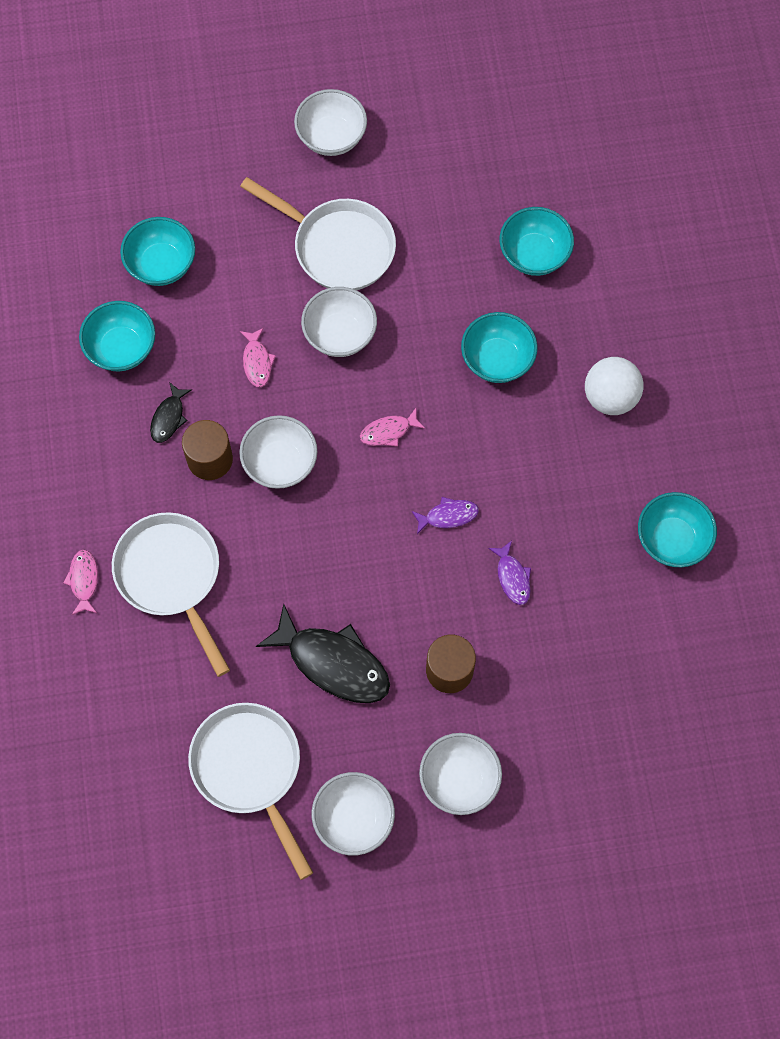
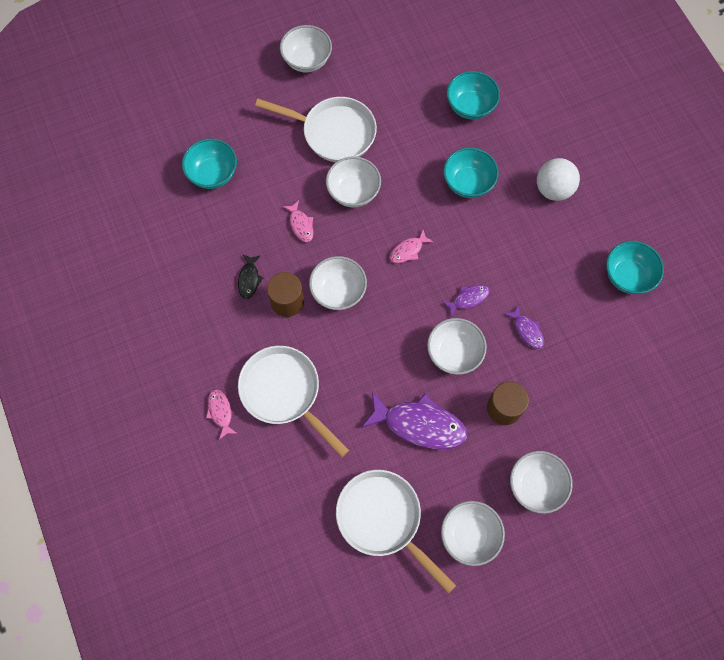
camera: 15 degrees left, 0 degrees up
(121, 348) = (201, 239): turquoise bowl -> none
(333, 663) = (419, 424): black fish -> purple fish
(407, 582) = (454, 353): none -> white bowl

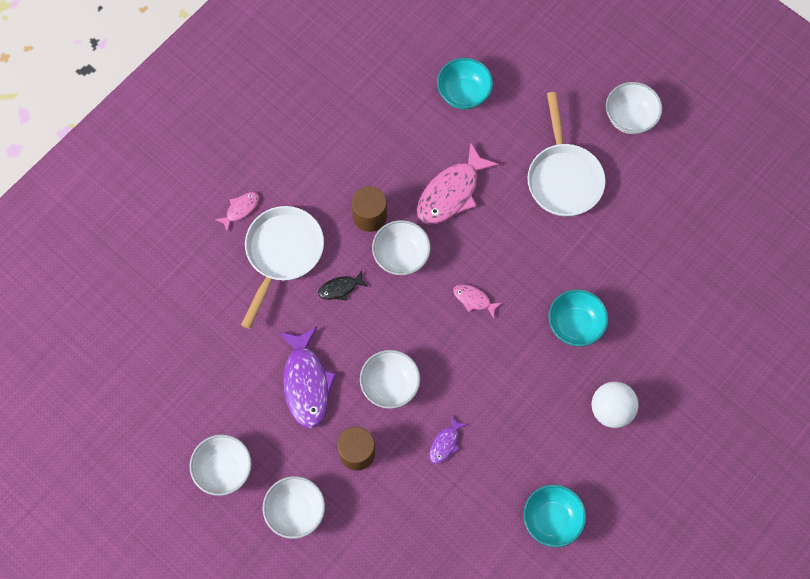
camera: 65 degrees right, 0 degrees up
(249, 279) = (375, 174): black fish -> black fish (340, 288)
(301, 225) = (451, 193): pink fish -> pink fish, size x2.03
(353, 192) = (509, 223): white bowl -> none
(383, 519) = (206, 388): white pan -> none
(468, 298) = (451, 375): purple fish -> none
(470, 106) = (663, 291): turquoise bowl -> none

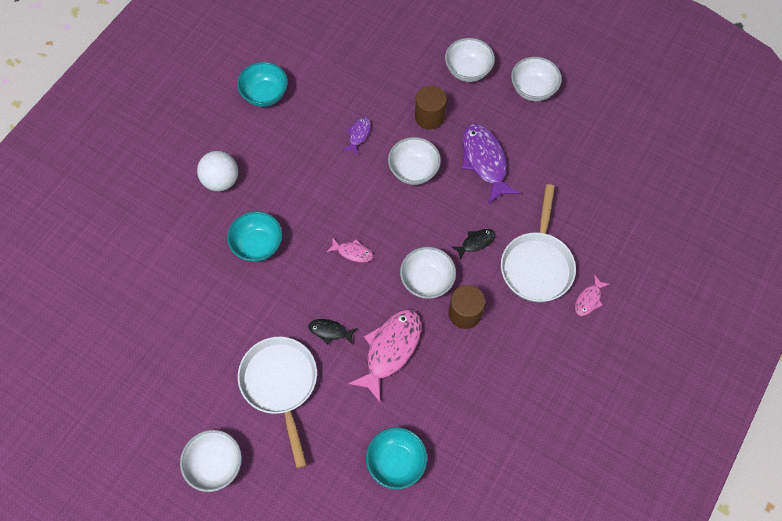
camera: 170 degrees right, 5 degrees down
(509, 220) = (330, 331): none -> black fish

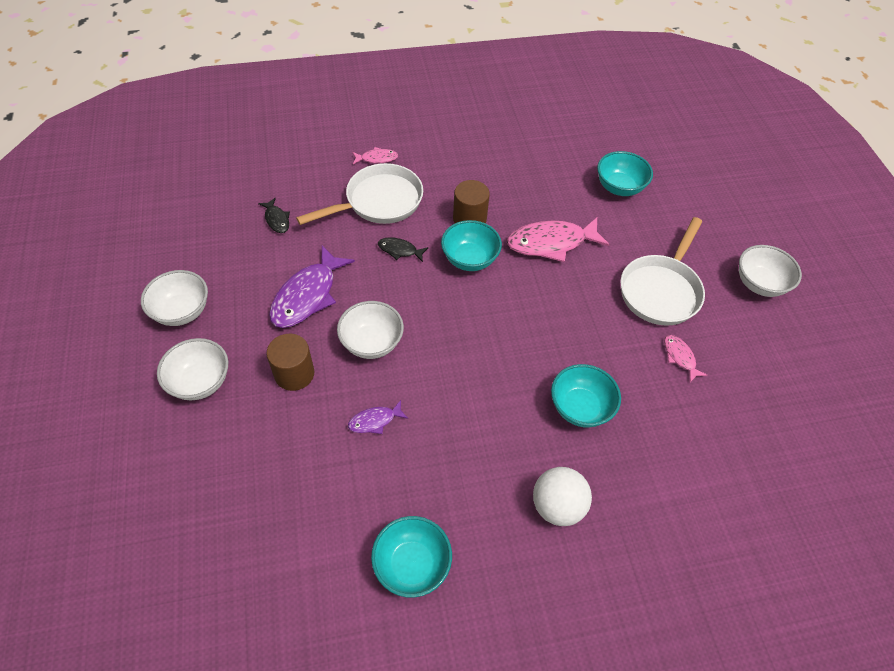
camera: 135 degrees left, 10 degrees down
(330, 331) = (585, 291): black fish -> black fish (277, 219)
(353, 252) = (503, 328): pink fish -> pink fish (680, 357)
(427, 281) = (470, 259): white bowl -> turquoise bowl

